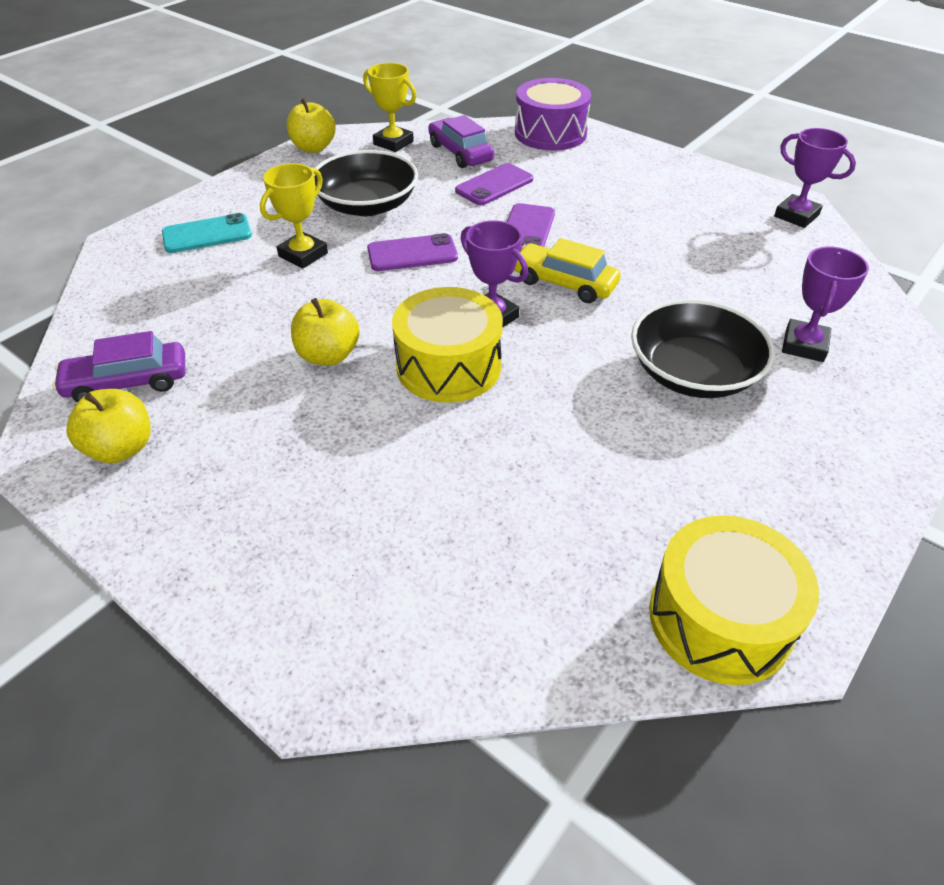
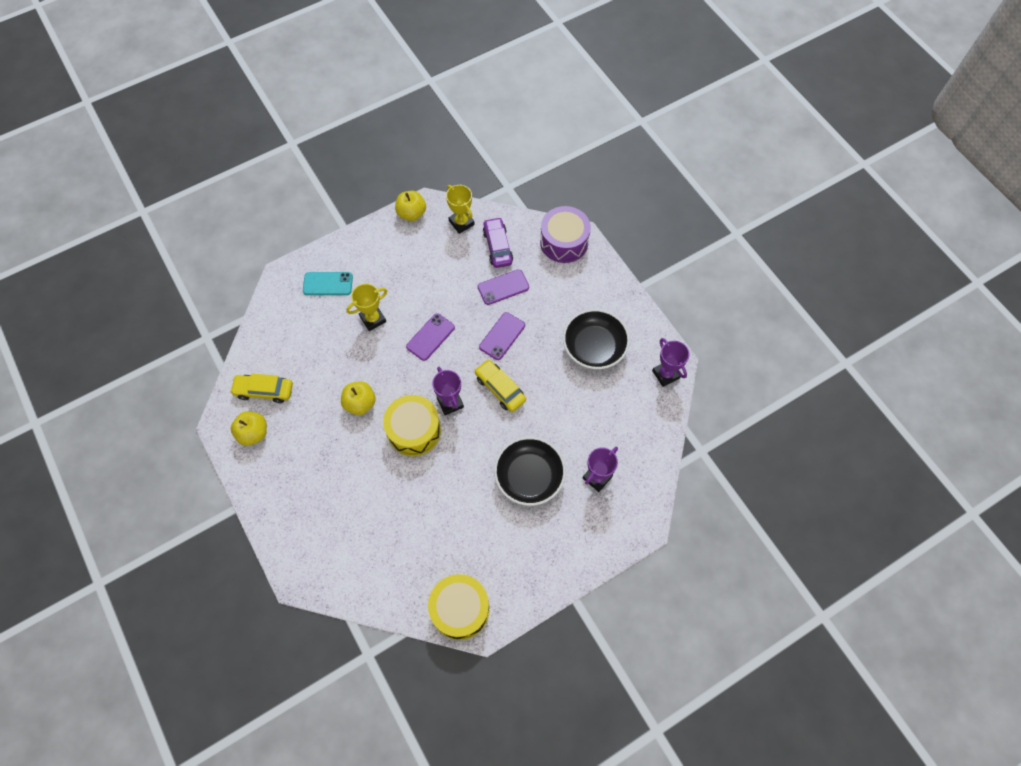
camera: 20 degrees right, 20 degrees up
(127, 382) = (264, 391): purple car -> yellow car
(367, 205) = (422, 284): black bowl -> black bowl (594, 347)
(412, 253) = (430, 337): purple phone -> purple phone turned 60 degrees counterclockwise

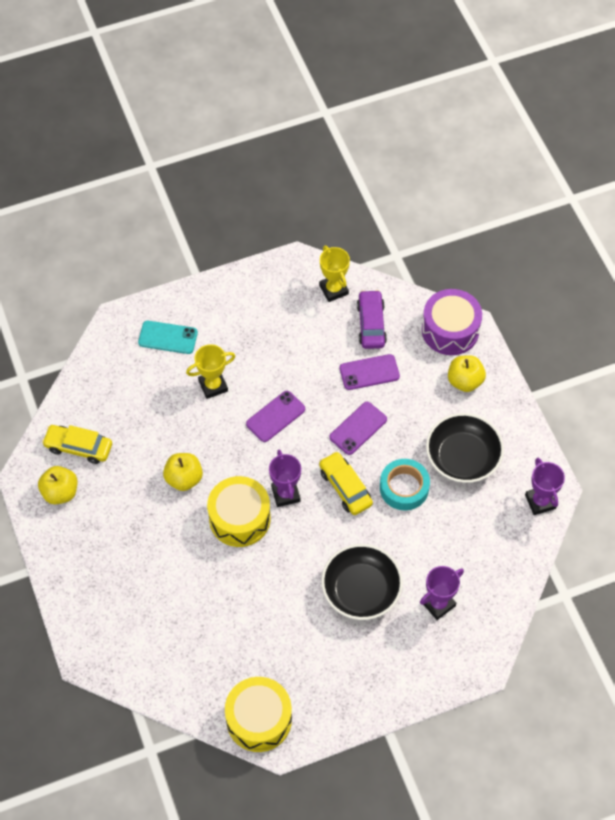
camera: 10 degrees right, 5 degrees down
(411, 213) = (277, 270): yellow apple -> yellow apple (465, 381)
(550, 381) = (404, 488): none -> turquoise tape

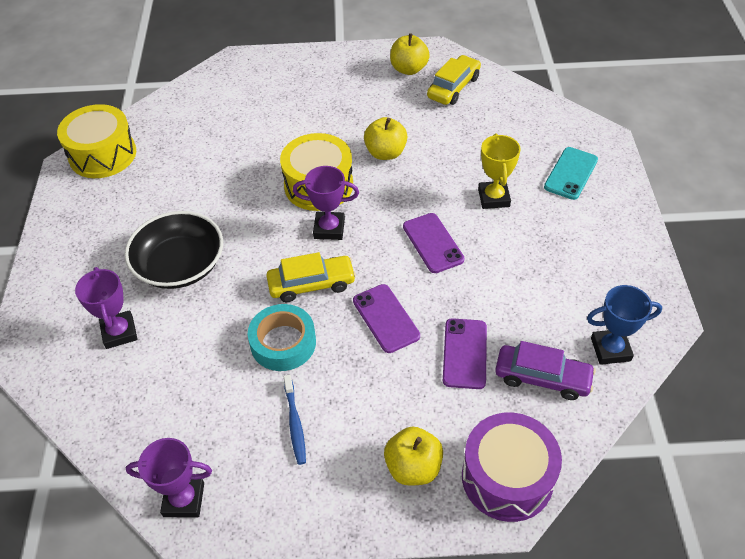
camera: 110 degrees right, 10 degrees down
(333, 289) = (610, 349): yellow trophy -> blue trophy
(462, 457) = (295, 423): black bowl -> blue toothbrush

